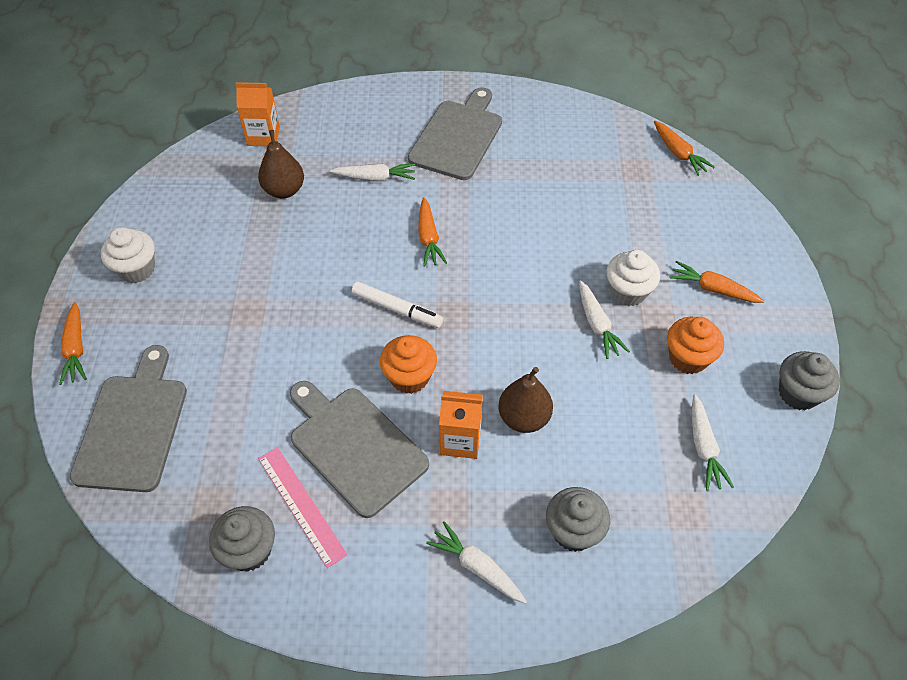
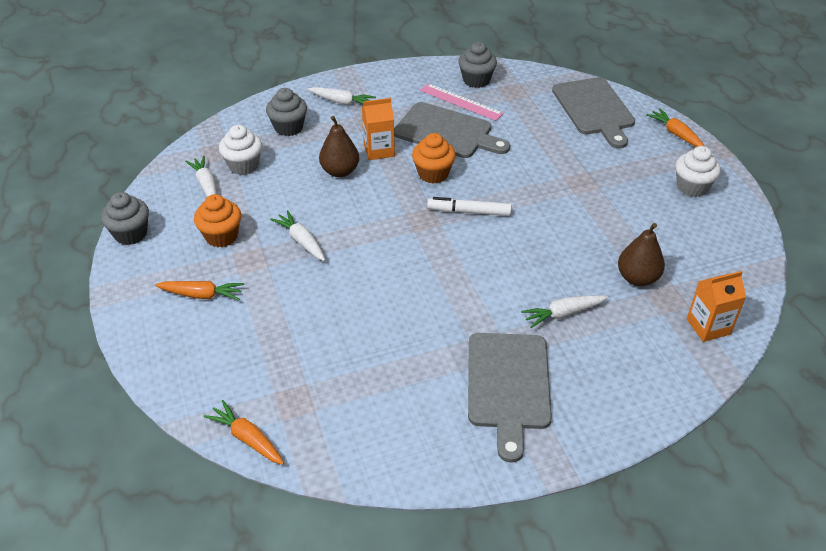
camera: 160 degrees right, 10 degrees down
(429, 238) = (476, 271): orange carrot -> none
(628, 292) = (280, 273): white cupcake -> white cupcake (243, 165)

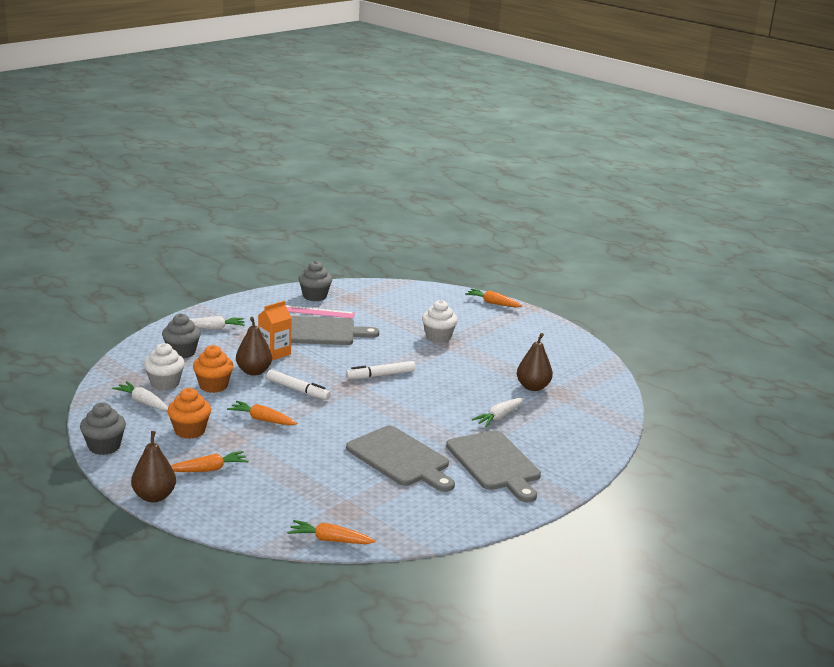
camera: 30 degrees left, 20 degrees down
(126, 315) = (154, 496): none -> brown pear
(301, 241) = (262, 419): white carrot -> orange carrot
(366, 209) = (298, 390): none -> white marker
(433, 174) = (332, 359): orange cupcake -> orange cupcake (213, 386)
(594, 109) = (422, 299): grey cutting board -> grey cutting board (400, 459)
(692, 187) = (528, 330): white cupcake -> white cupcake (438, 337)
(708, 326) = (599, 402): orange carton -> none

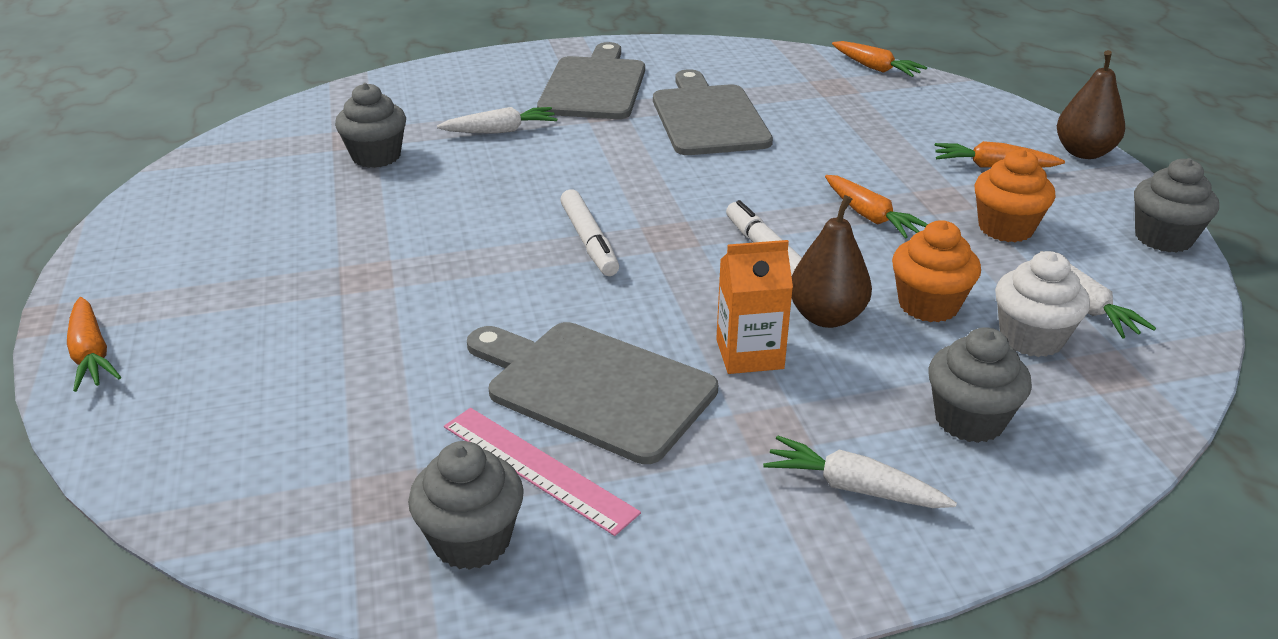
camera: 145 degrees left, 10 degrees up
(380, 375) = (589, 241): white marker -> white marker turned 60 degrees clockwise
(438, 337) = (365, 294): white cupcake -> none
(533, 387) = (376, 156): brown pear -> grey cupcake

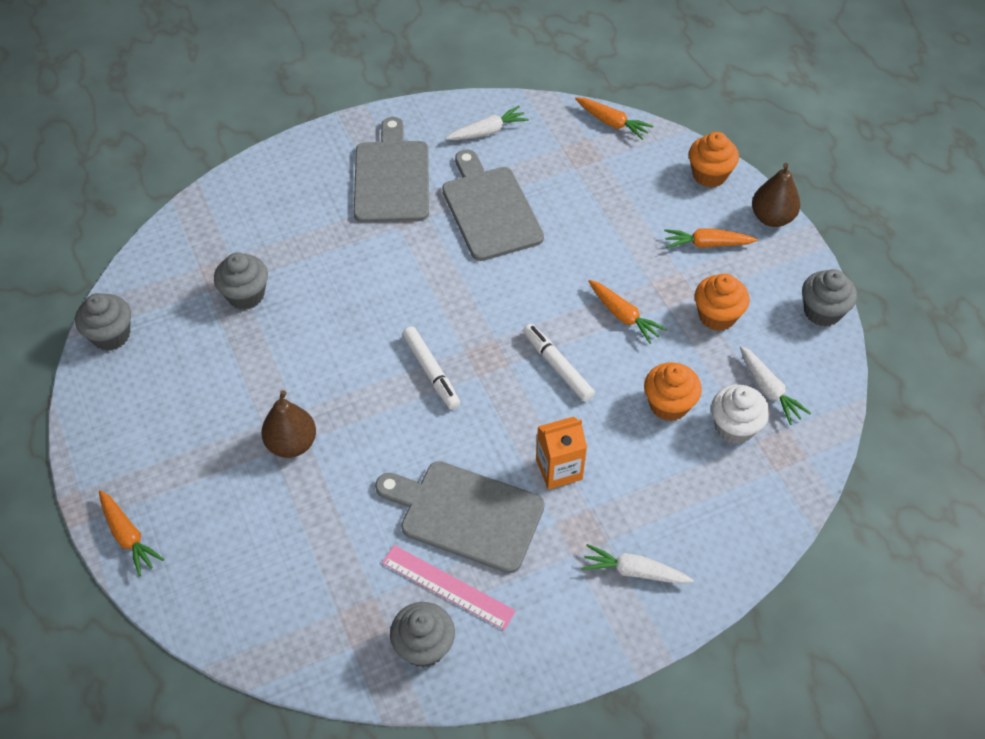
camera: 10 degrees left, 20 degrees up
(500, 131) = (332, 249): white carrot -> white carrot (487, 131)
(826, 317) = (604, 426): brown pear -> brown pear (292, 444)
(969, 420) = (698, 506): grey cupcake -> grey cupcake (111, 335)
(998, 113) = (709, 175): none -> orange cupcake

